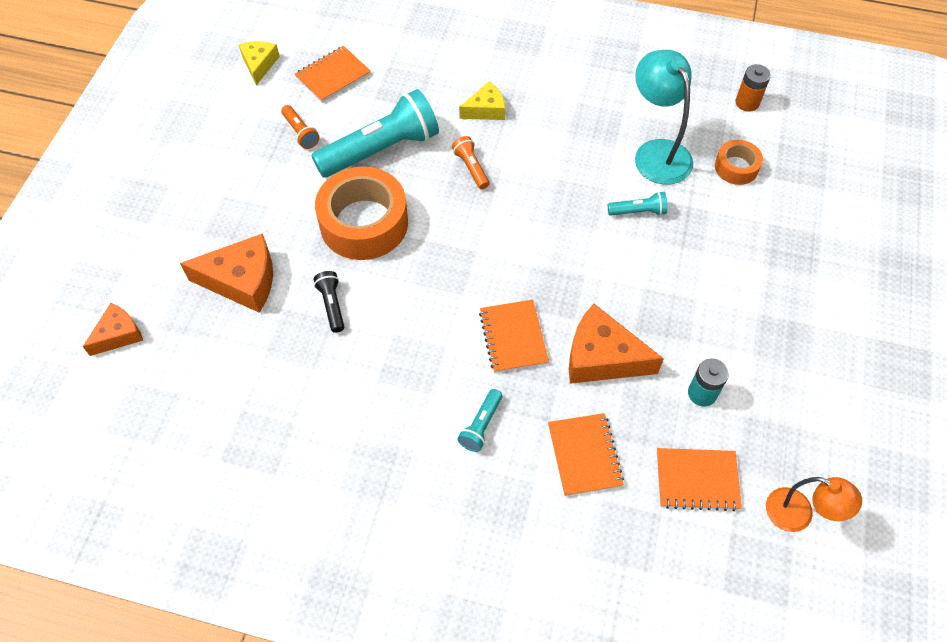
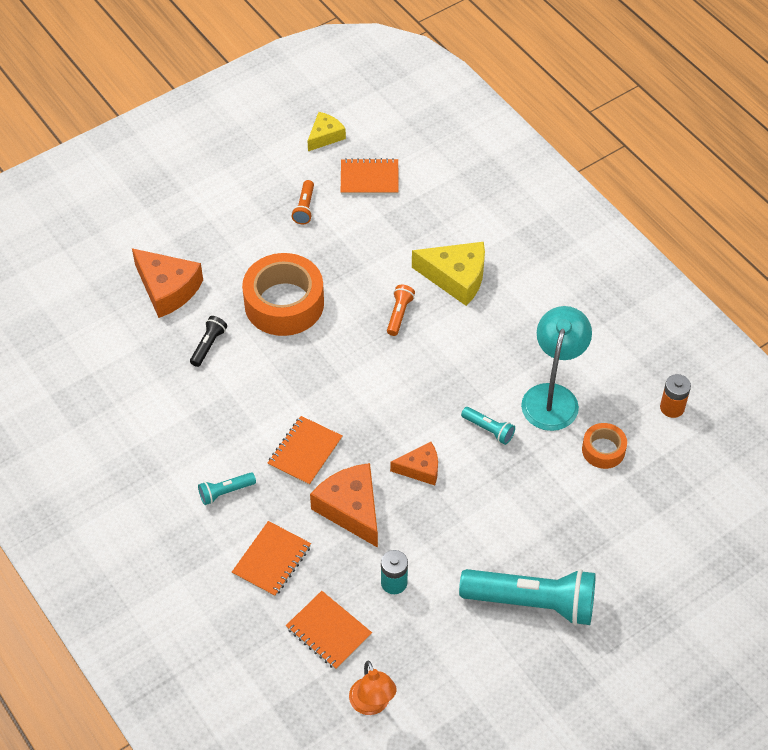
camera: 40 degrees right, 5 degrees down
(118, 334) = (62, 272): orange cheese -> orange cheese (420, 468)
(381, 150) = (348, 258): turquoise flashlight -> turquoise flashlight (532, 603)
(486, 110) = (456, 277): yellow cheese -> yellow cheese, size x1.66

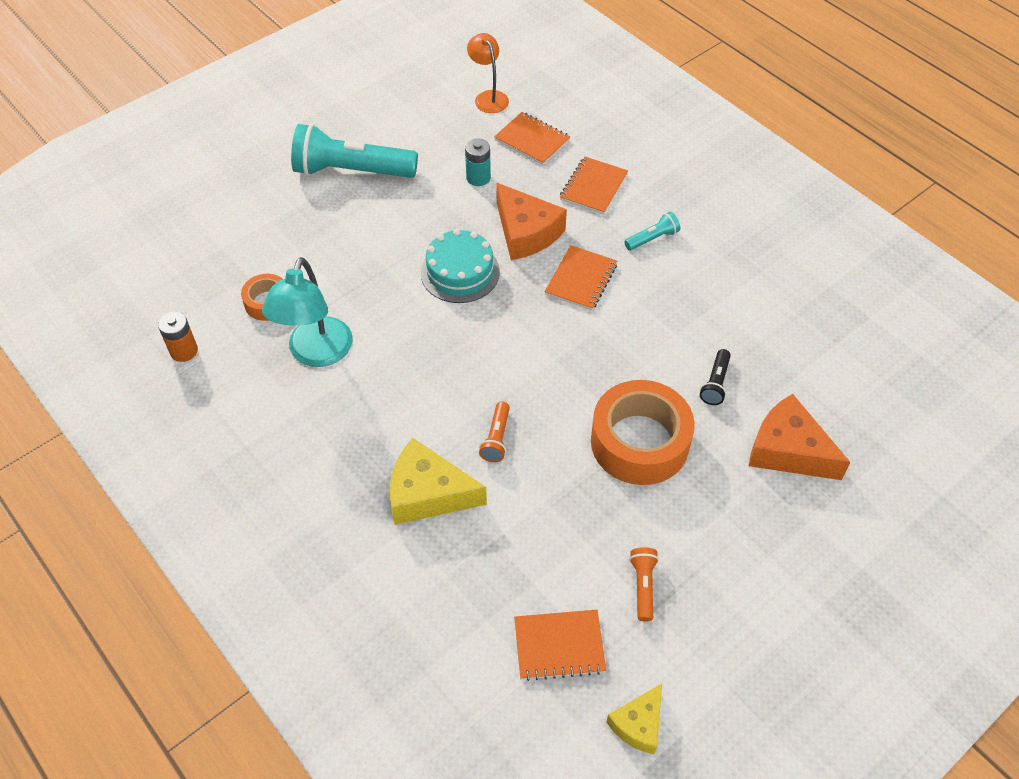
camera: 175 degrees right, 0 degrees up
(420, 468) = (460, 272): orange cheese -> turquoise cake
(488, 430) = (389, 314): turquoise flashlight -> none

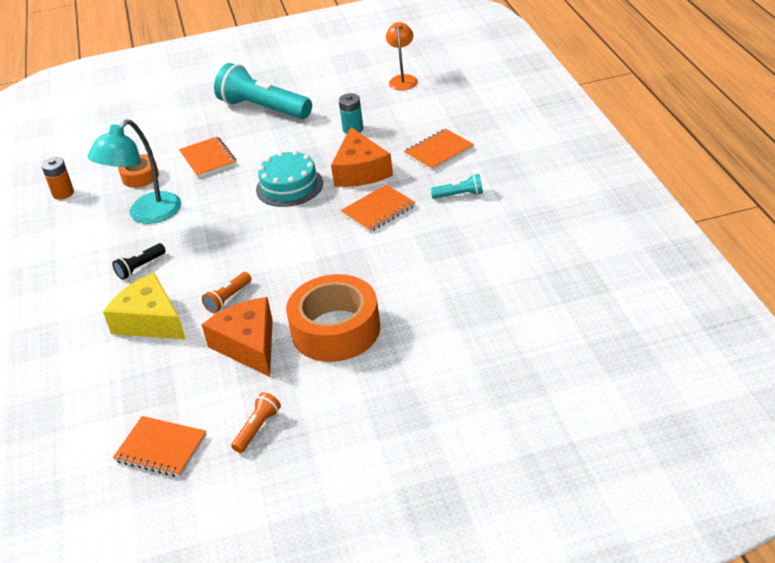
camera: 30 degrees right, 15 degrees down
(532, 140) = (414, 112): orange notebook -> orange notebook (208, 159)
(638, 724) = (176, 522): yellow cheese -> none
(715, 383) = (431, 305): black flashlight -> black flashlight (140, 267)
(788, 450) = (456, 368): orange cheese -> orange cheese (248, 345)

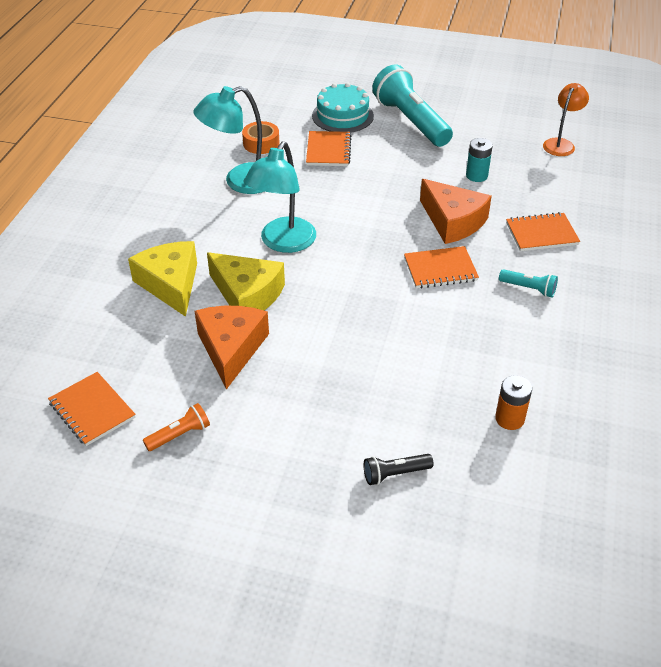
camera: 25 degrees right, 5 degrees up
(63, 193) = (190, 132): orange battery -> orange battery (509, 419)
(140, 267) = (199, 229): black flashlight -> black flashlight (395, 474)
(227, 246) = (283, 243): none -> turquoise lamp
(228, 299) = (247, 294): orange flashlight -> yellow cheese
(289, 186) = (378, 208): turquoise cake -> turquoise cake (342, 116)
(335, 330) = (315, 372): orange tape -> none
(360, 171) = (453, 221): orange cheese -> orange cheese turned 60 degrees counterclockwise

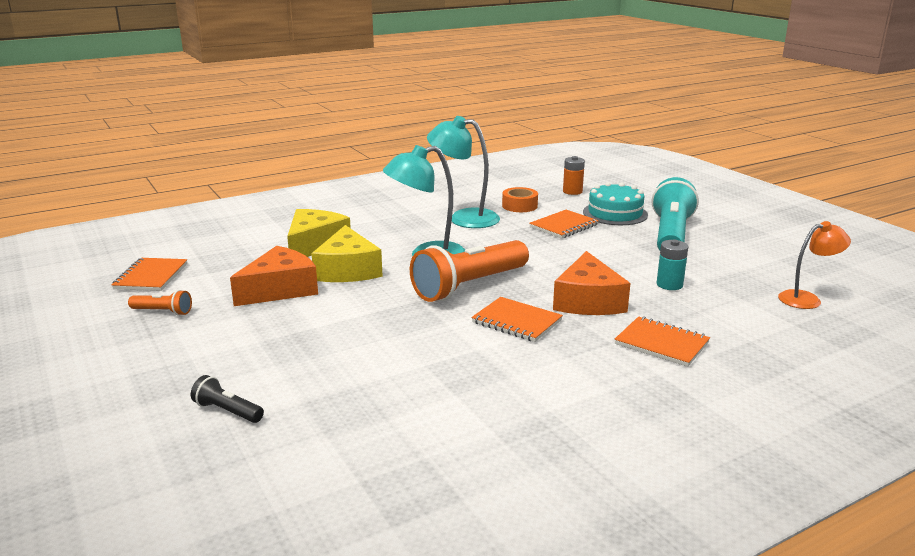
camera: 45 degrees right, 20 degrees down
(360, 255) = (469, 286): none -> orange flashlight
(509, 419) = (378, 437): orange battery -> orange battery (572, 191)
(528, 289) = (573, 370): turquoise flashlight -> none

